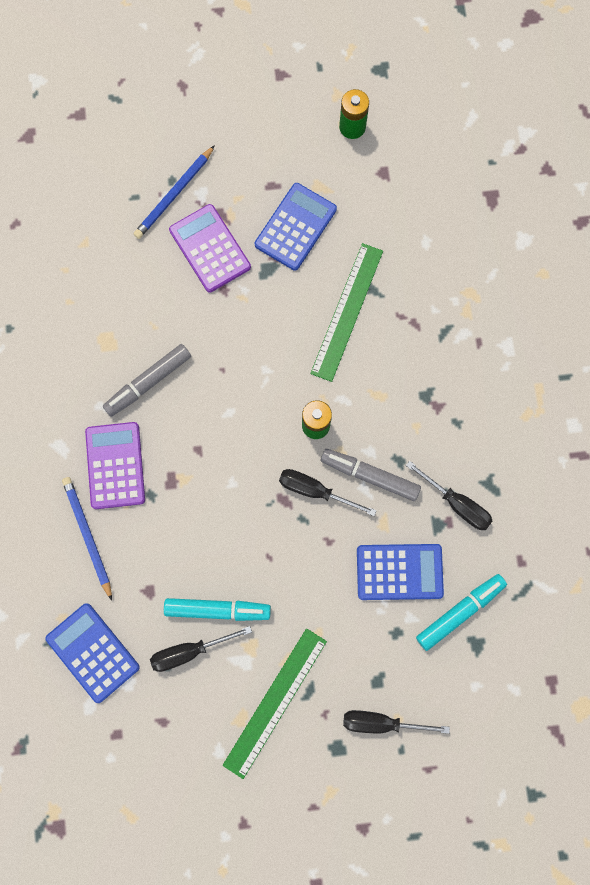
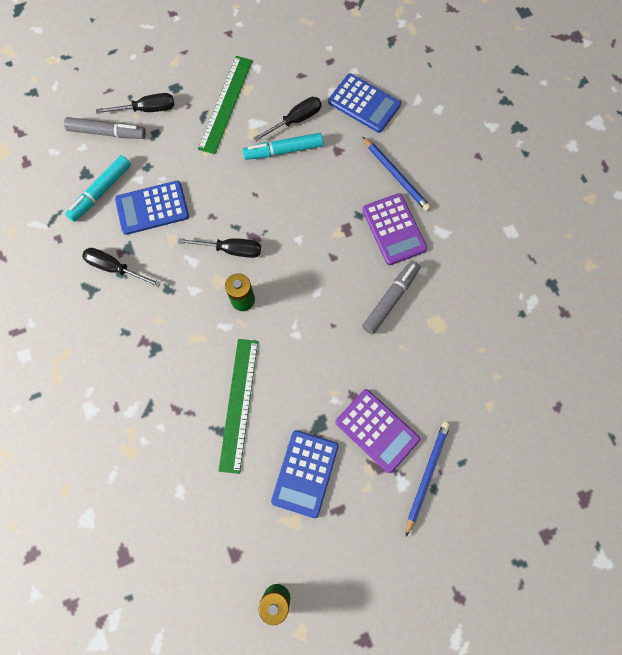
camera: 165 degrees right, 5 degrees down
(369, 475) = (190, 272): grey marker -> grey marker (107, 133)

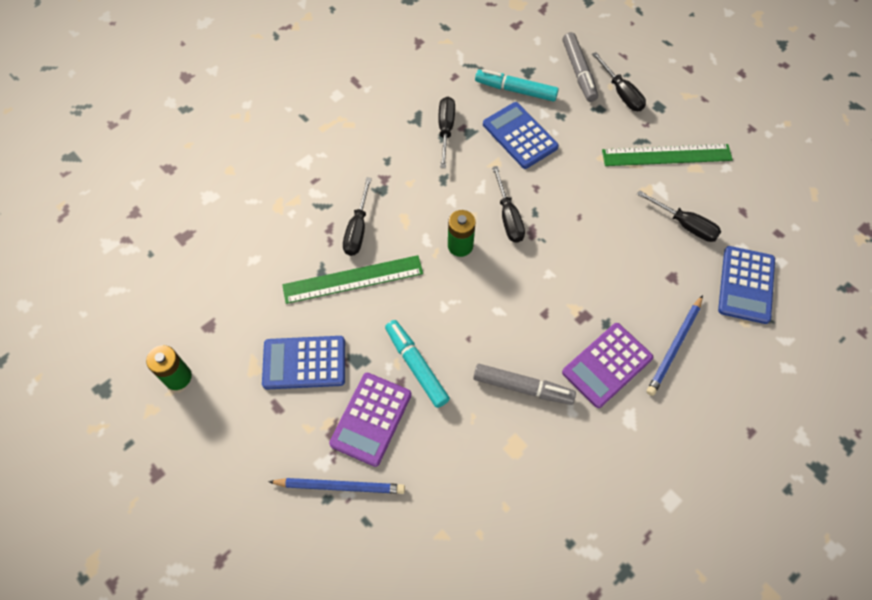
camera: 70 degrees right, 10 degrees down
(188, 383) = (358, 229): none -> black screwdriver
(283, 150) = (643, 225): turquoise marker -> turquoise marker (416, 366)

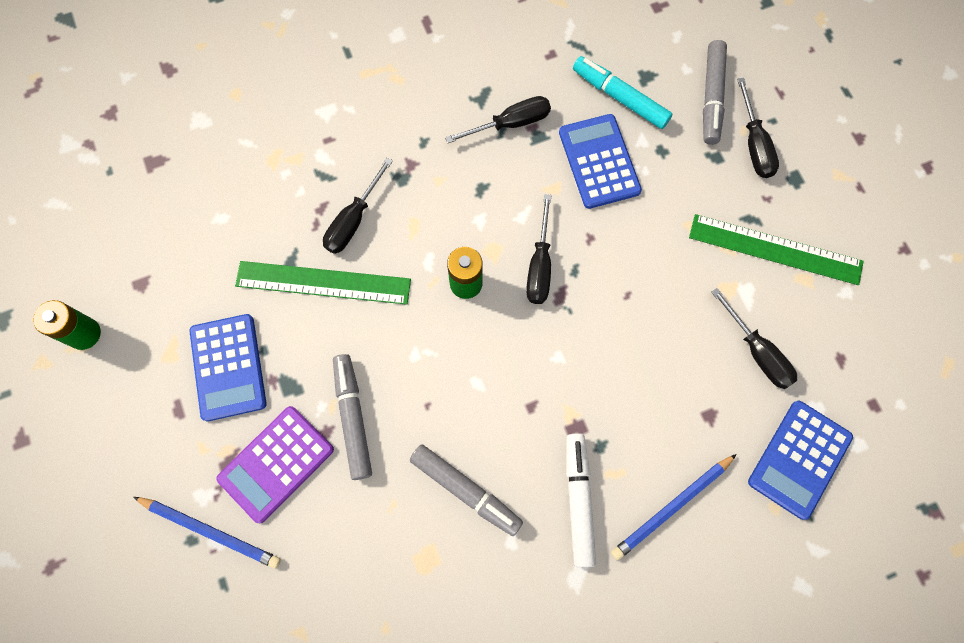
camera: 20 degrees right, 10 degrees up
(304, 363) = (228, 367): blue calculator -> blue calculator turned 120 degrees counterclockwise
(416, 366) = (353, 418): turquoise marker -> grey marker
(445, 129) = (510, 123): black screwdriver -> black screwdriver turned 45 degrees clockwise
(607, 365) = (578, 500): purple calculator -> white marker

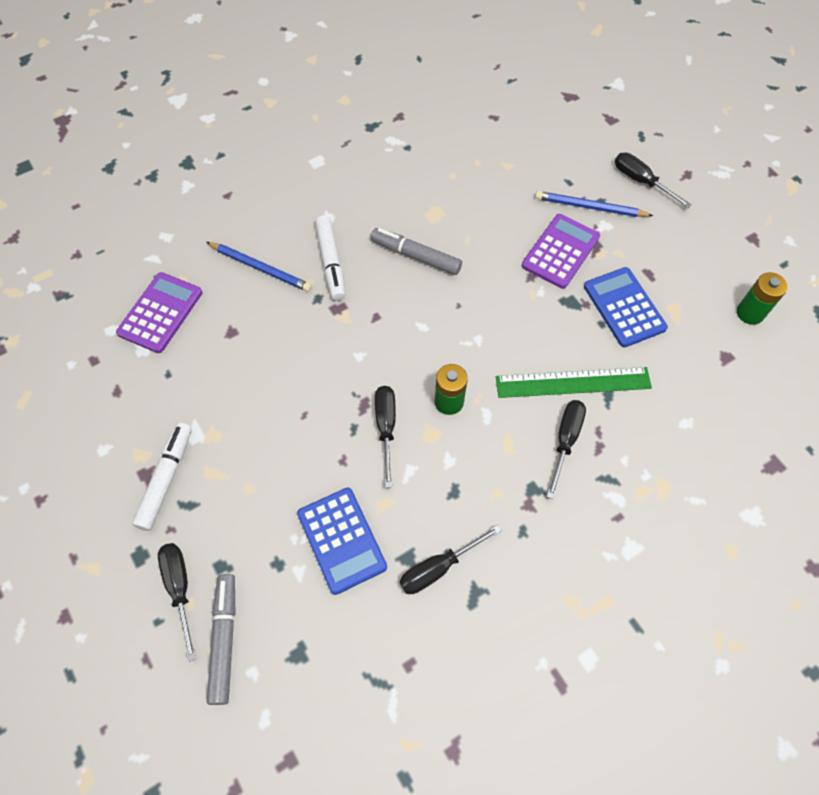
camera: 170 degrees right, 10 degrees down
(353, 418) = (513, 288): grey marker -> none
(620, 97) = (326, 620): turquoise marker -> none
(672, 507) = (260, 268): blue pencil -> blue pencil turned 75 degrees clockwise
(757, 352) = (189, 386): black screwdriver -> black screwdriver (641, 181)
(775, 249) = (166, 478): green ruler -> white marker
(799, 459) = (160, 313): blue calculator -> purple calculator

